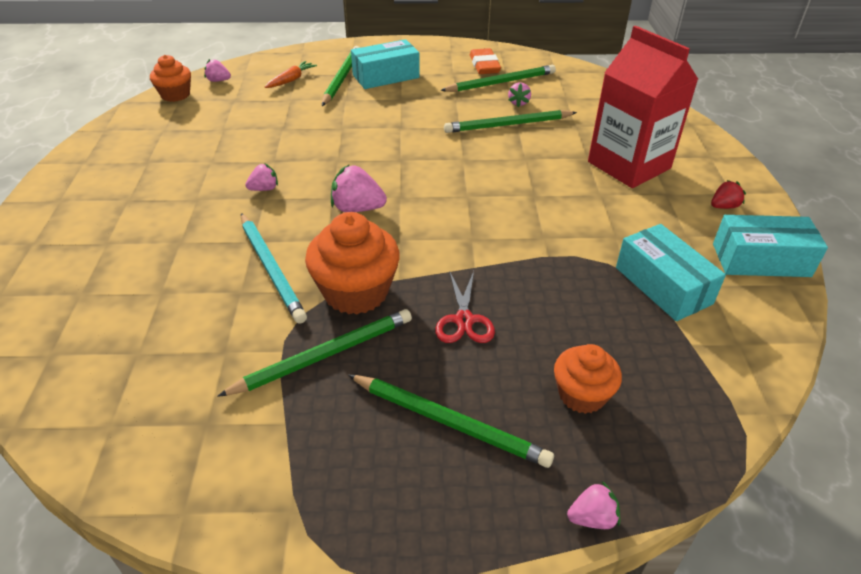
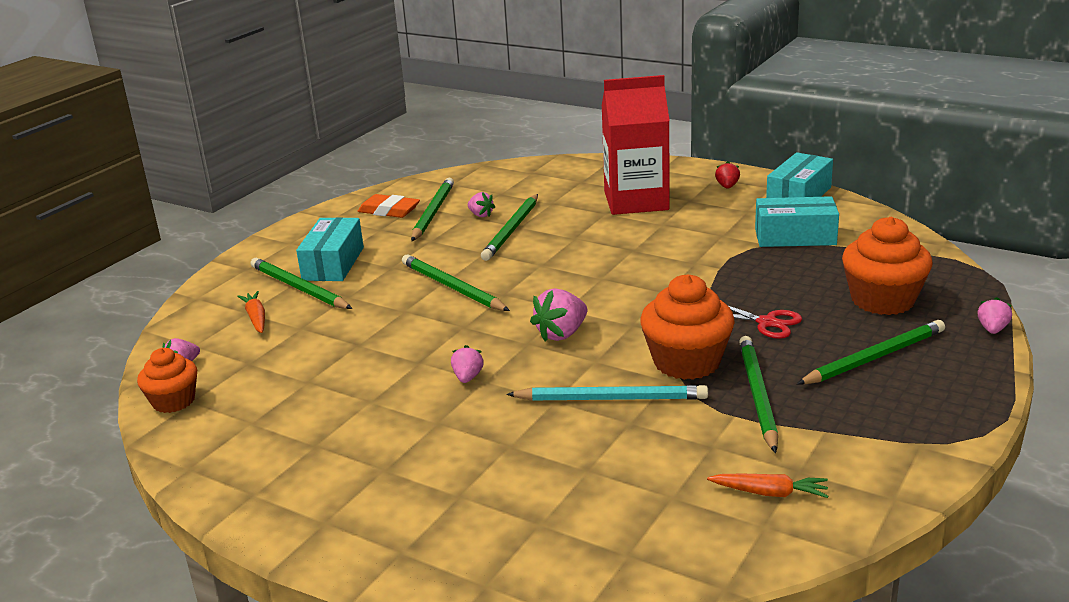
camera: 55 degrees left, 15 degrees down
(162, 414) = (770, 493): none -> orange carrot
(391, 134) = (452, 287): none -> green pencil
(582, 394) = (882, 300): orange cupcake -> orange cupcake, size x1.60

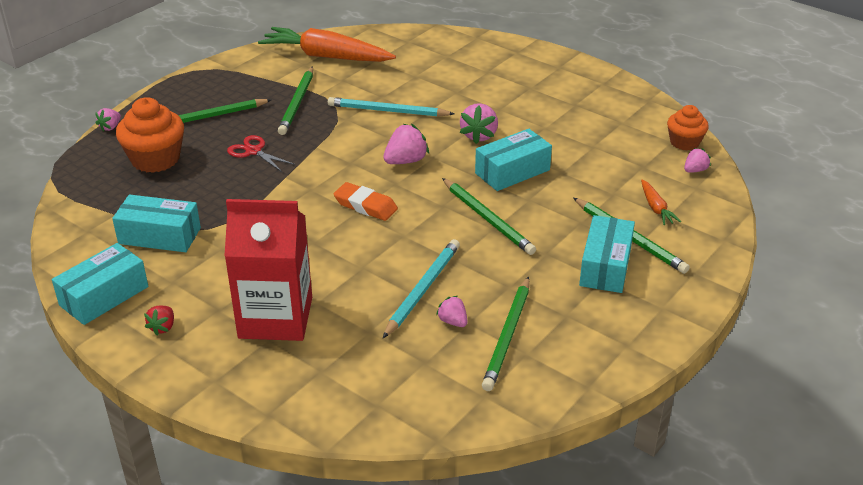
camera: 175 degrees left, 10 degrees up
(389, 211) = (560, 348): orange eraser -> orange eraser (365, 206)
(422, 337) = (512, 171): none -> turquoise box
(467, 377) = (479, 135): pink strawberry -> pink strawberry, size x1.67
(512, 230) = (422, 289): green pencil -> turquoise pencil
(686, 362) = (328, 129): orange cupcake -> none
(770, 493) = (326, 56): orange carrot -> orange carrot, size x2.29

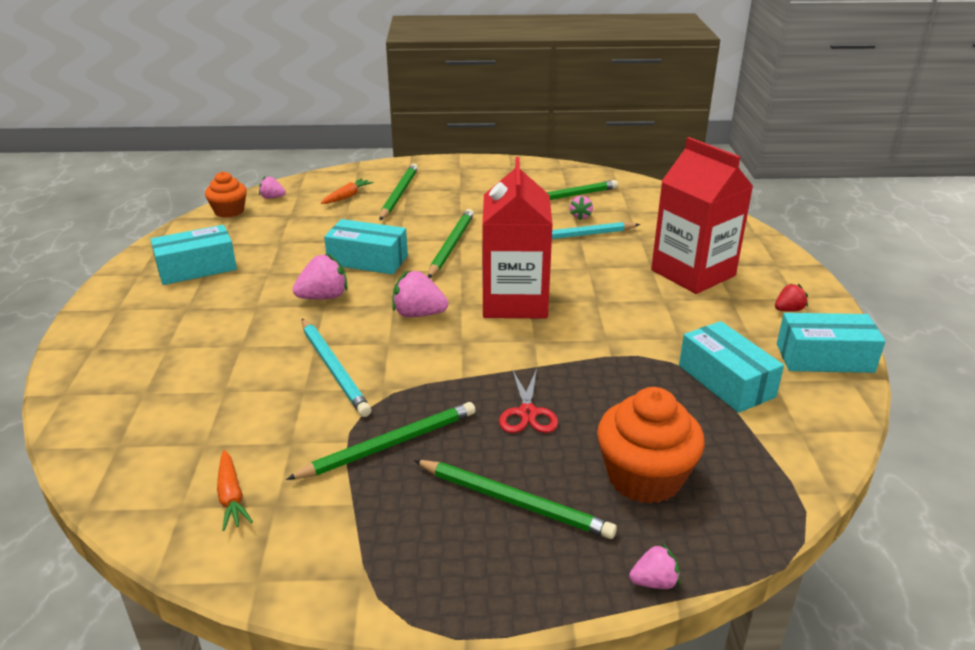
camera: 130 degrees left, 5 degrees down
(326, 56) = (231, 496): orange carrot -> orange carrot, size x0.44
(365, 206) = (515, 301): orange eraser -> red carton
(605, 266) = (444, 192): turquoise box -> turquoise box (197, 268)

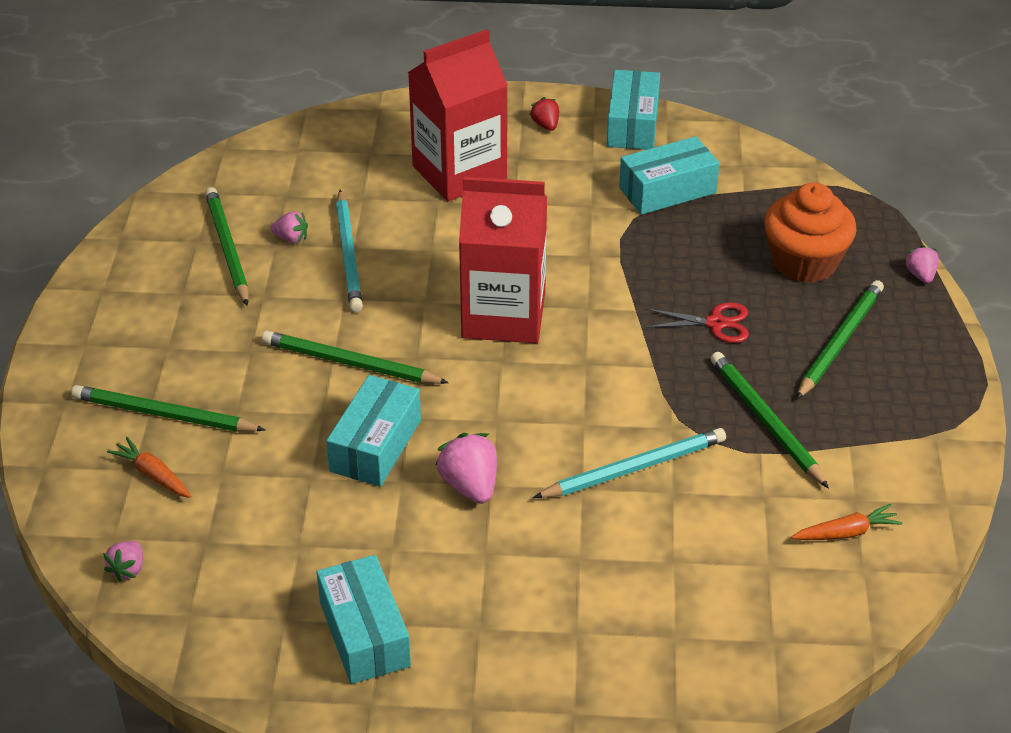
camera: 85 degrees left, 10 degrees up
(229, 211) = (167, 621): orange cupcake -> none
(418, 314) = (523, 397): pink strawberry -> none

